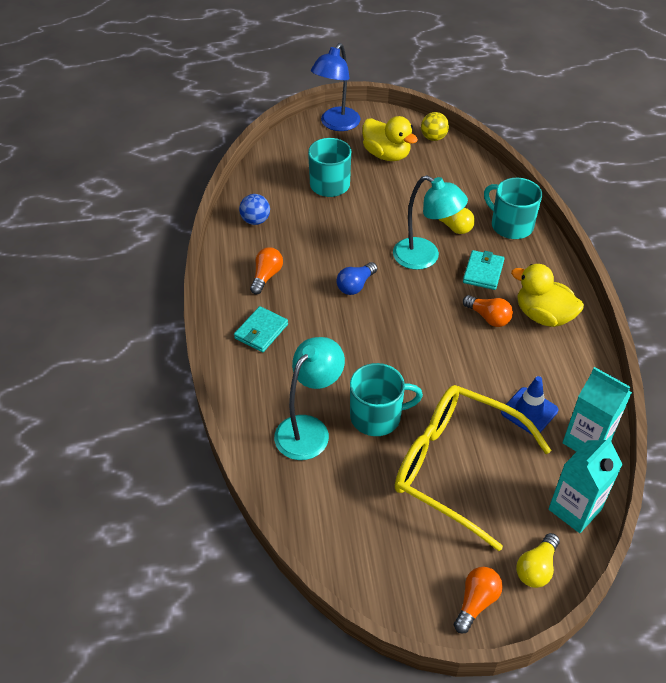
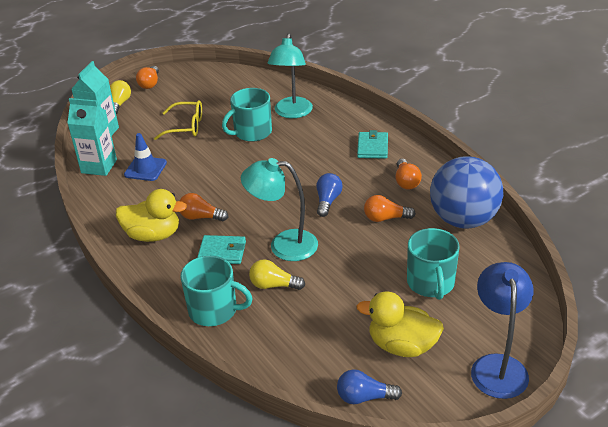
camera: 155 degrees right, 10 degrees down
(255, 221) = (463, 220): blue ball -> blue ball, size x2.20
(318, 247) = (385, 218): none -> orange light bulb
(433, 138) = (364, 397): yellow ball -> blue light bulb
(455, 467) = (186, 126): yellow glasses -> yellow glasses, size x0.53
(483, 272) = (222, 252): turquoise wallet -> turquoise wallet turned 75 degrees counterclockwise

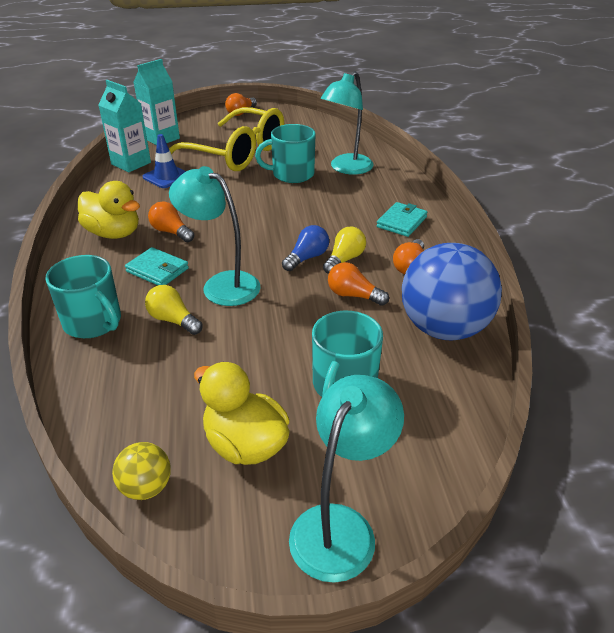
camera: 25 degrees right, 0 degrees up
(119, 104) = (199, 121): yellow light bulb -> yellow light bulb (344, 259)
(186, 126) = (237, 153): yellow glasses -> yellow glasses, size x1.89
(364, 397) = (146, 487): blue light bulb -> yellow ball
(497, 366) = (340, 526): blue lamp -> turquoise lamp

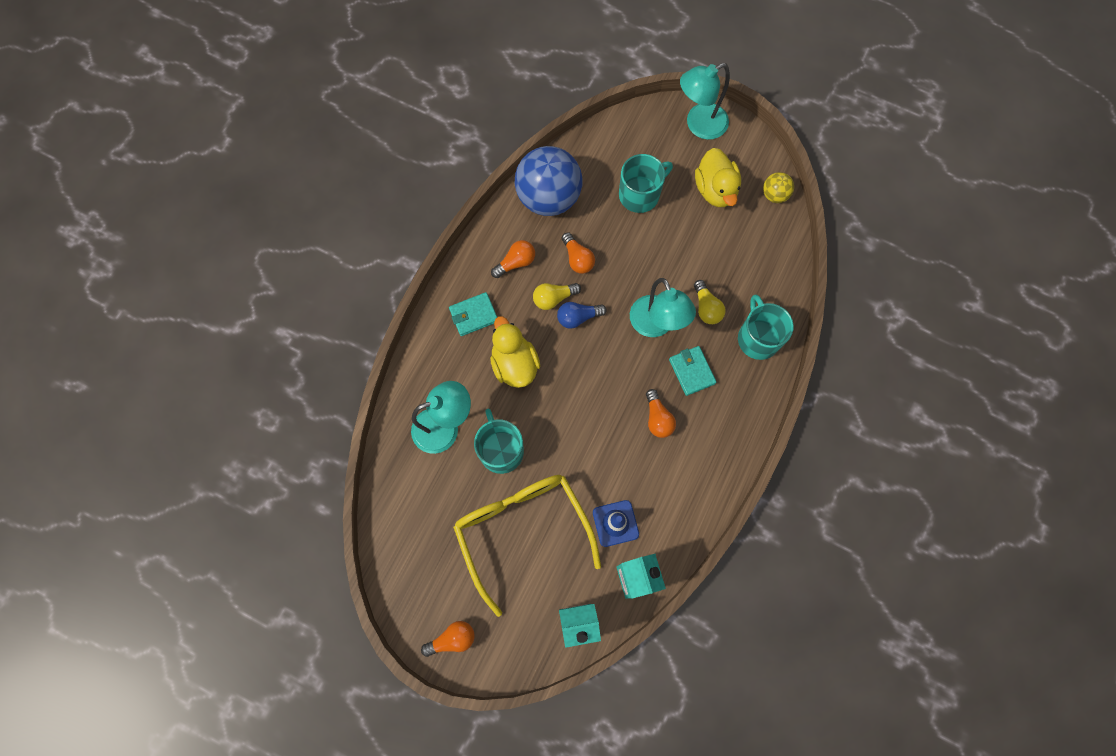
camera: 145 degrees left, 35 degrees up
(114, 233) = (703, 446): yellow duck -> yellow duck (514, 364)
(291, 174) = (501, 450): turquoise mug -> turquoise mug turned 135 degrees counterclockwise

